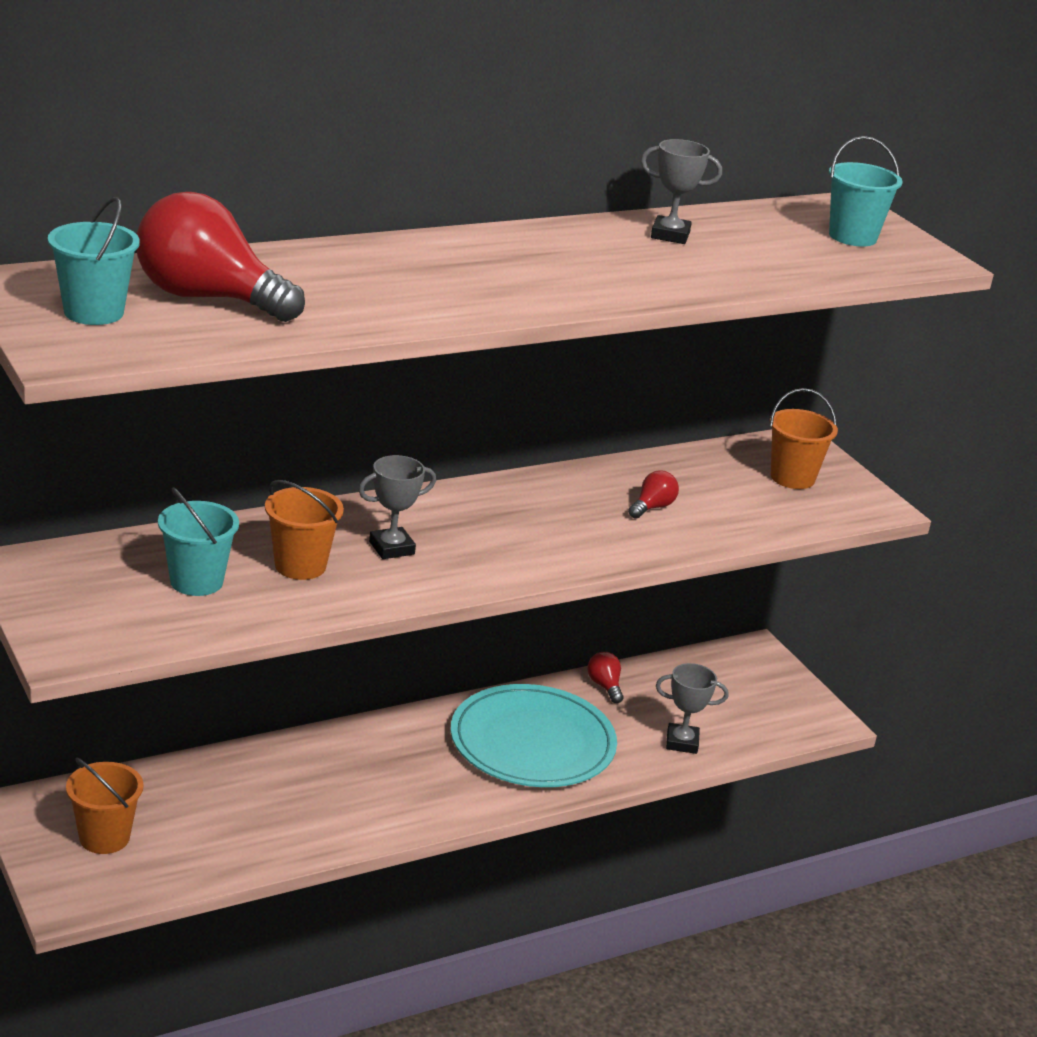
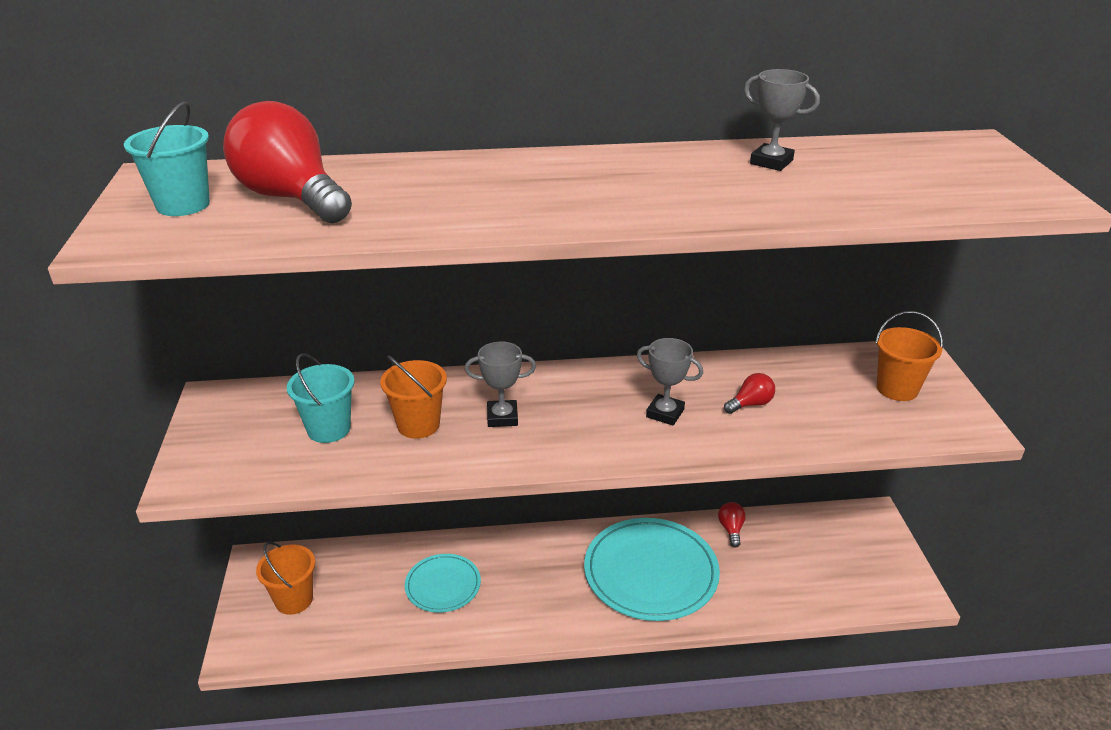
camera: 25 degrees right, 5 degrees up
(289, 793) = (443, 585): none -> turquoise plate
(682, 742) = (777, 594): grey trophy -> grey trophy (665, 413)
(852, 237) = (964, 171): turquoise bucket -> none

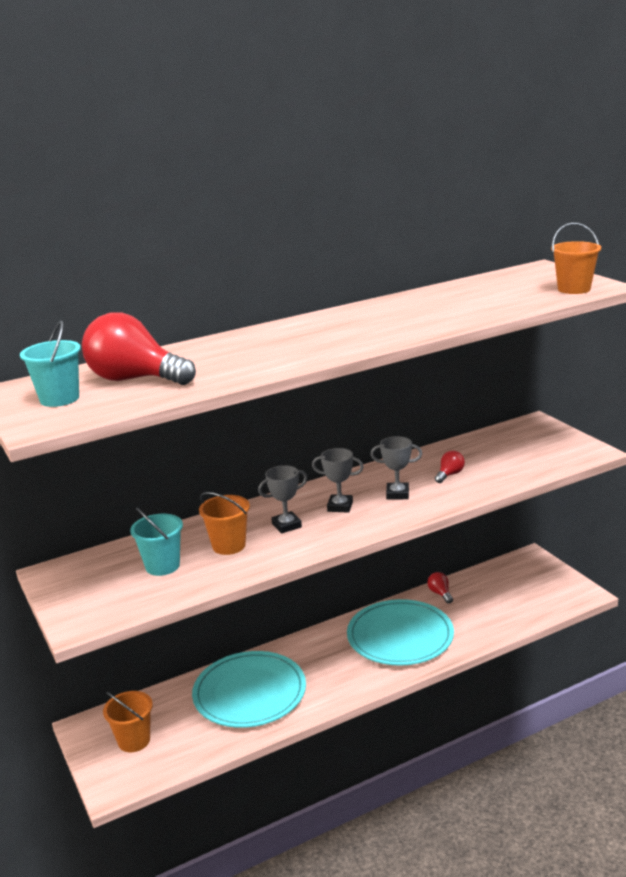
camera: 20 degrees left, 10 degrees down
(443, 585) = (249, 693): turquoise plate -> turquoise plate, size x1.80
(771, 162) = (430, 300): grey trophy -> grey trophy (340, 506)
(897, 389) = (535, 443): orange bucket -> orange bucket (574, 289)

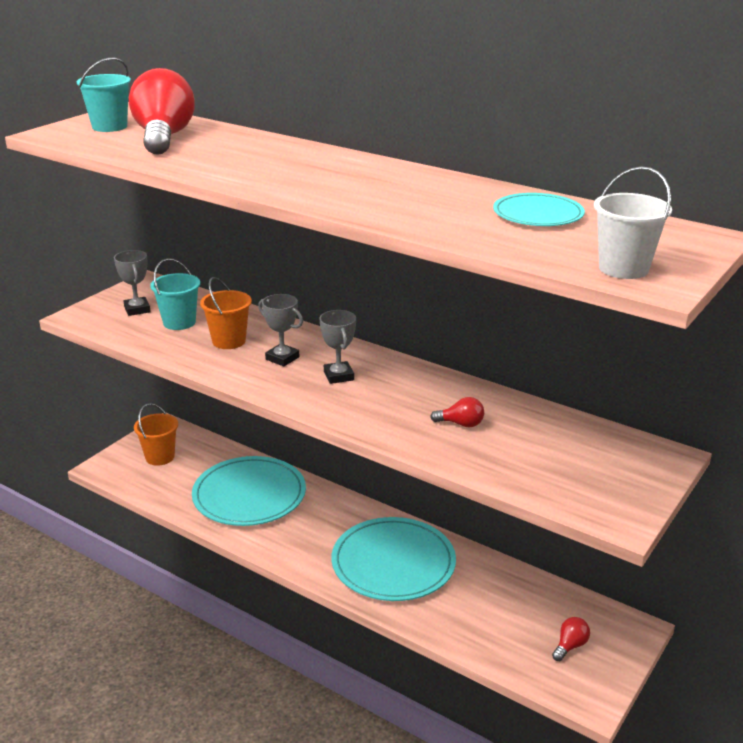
camera: 60 degrees right, 5 degrees up
(397, 494) = (389, 402): grey trophy -> grey trophy (137, 309)
(440, 593) = (493, 571): red light bulb -> red light bulb (570, 646)
(468, 293) = (538, 214): none -> turquoise plate
(574, 289) = (623, 268): orange bucket -> white bucket

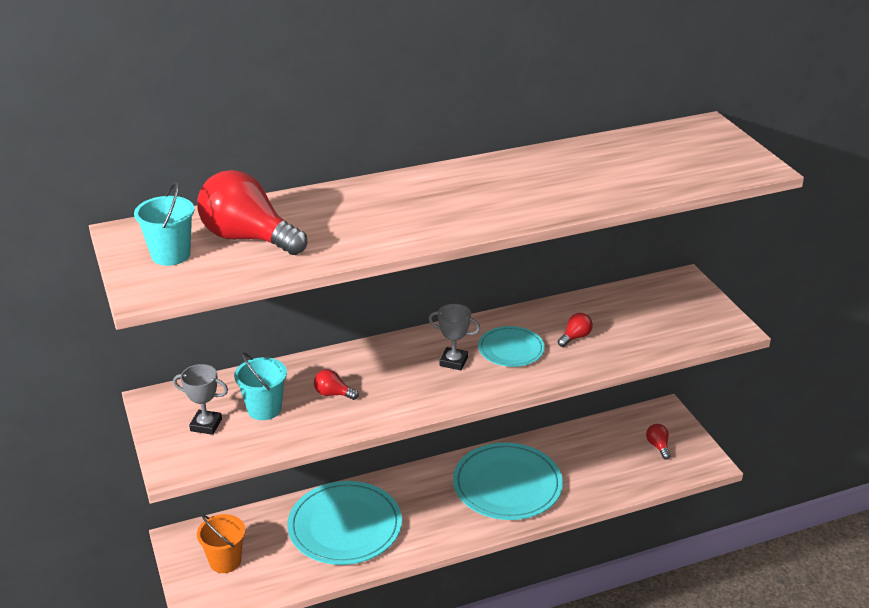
camera: 55 degrees left, 5 degrees up
(229, 341) = (333, 394): orange bucket -> red light bulb
(282, 358) = (395, 377): grey trophy -> none
(538, 214) = (617, 157): turquoise plate -> turquoise plate (511, 349)
(623, 268) = (730, 168): white bucket -> none

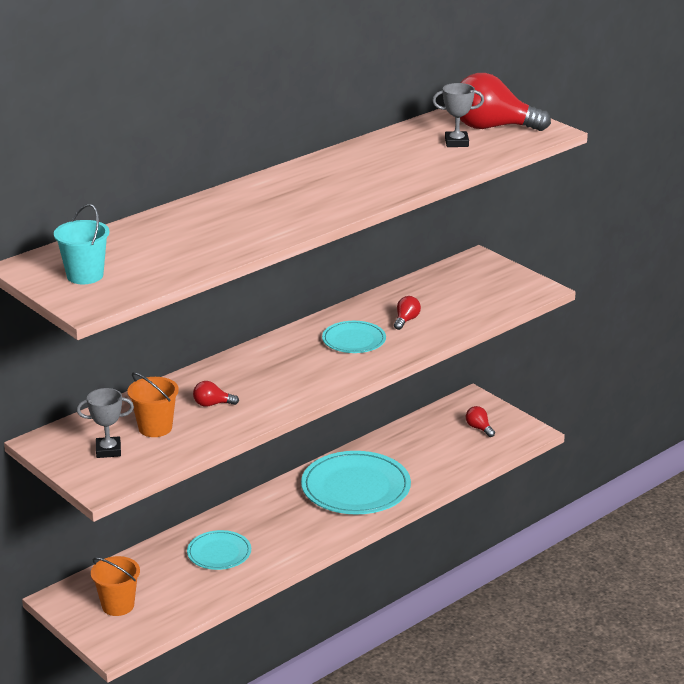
camera: 20 degrees left, 5 degrees down
(248, 238) = (144, 252): red light bulb -> red light bulb (492, 127)
(264, 409) = (155, 428): turquoise bucket -> orange bucket
(345, 526) = (219, 553): turquoise plate -> turquoise plate, size x0.56
(453, 361) = (307, 359): grey trophy -> grey trophy (456, 142)

